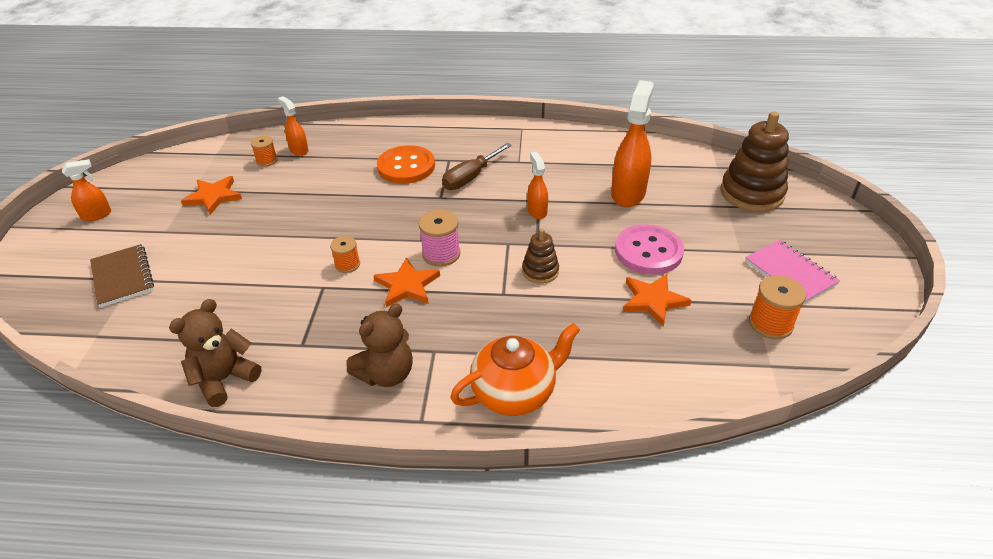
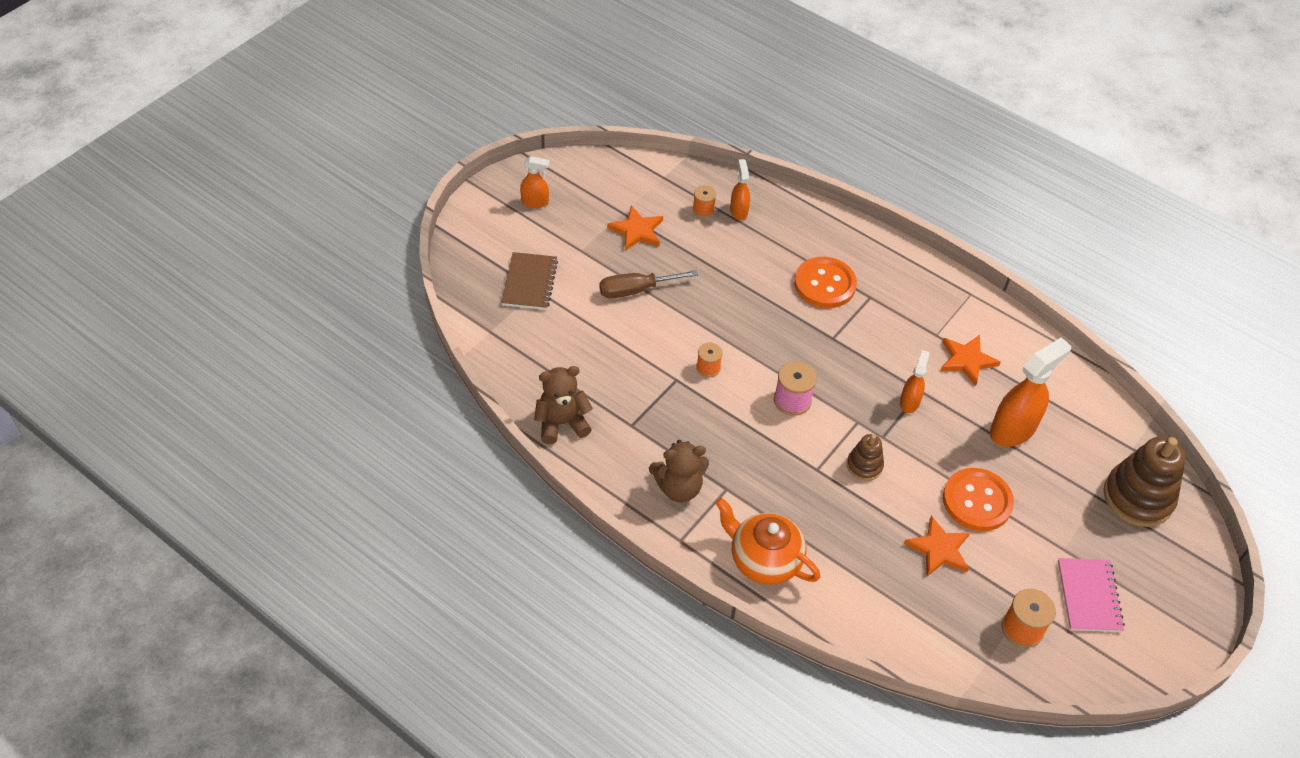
camera: 30 degrees right, 10 degrees up
(407, 285) = (744, 416): orange star -> orange star (967, 360)
(470, 177) = (876, 329): brown screwdriver -> brown screwdriver (635, 290)
(515, 392) = (764, 560): orange teapot -> orange teapot turned 150 degrees counterclockwise
(648, 251) = (977, 501): pink button -> orange button

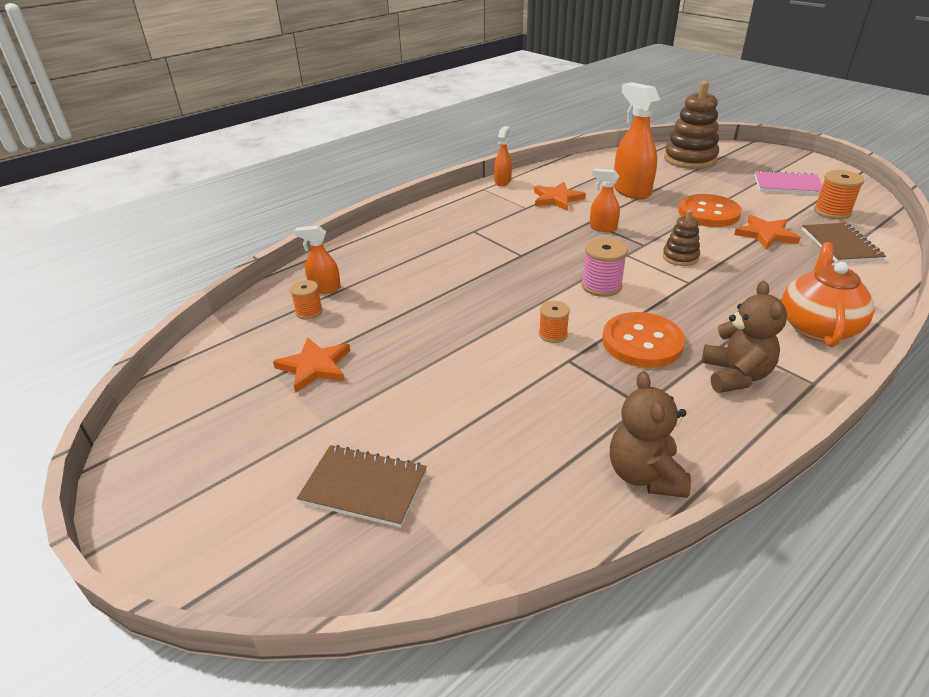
camera: 75 degrees left, 15 degrees down
(535, 202) = (200, 464): orange spray bottle -> orange spray bottle (503, 181)
(635, 290) = (416, 378): brown screwdriver -> none
(764, 560) = (817, 326): orange teapot -> orange teapot turned 150 degrees clockwise
(824, 284) = (450, 251): orange button -> orange button (642, 342)
(935, 617) = (840, 245): none -> brown notebook

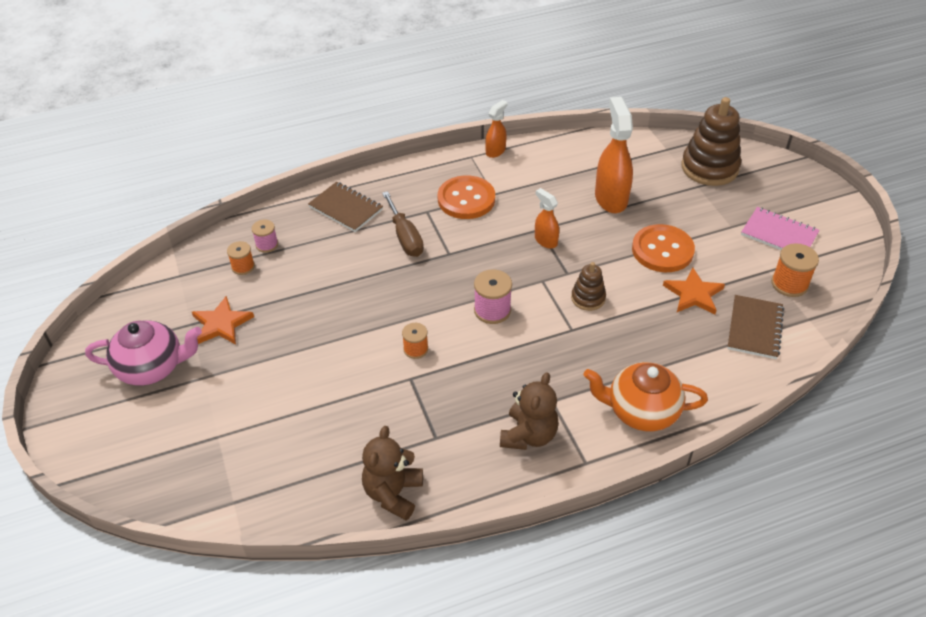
camera: 20 degrees right, 10 degrees up
(249, 431) = (152, 367): none -> pink teapot
(324, 288) = (267, 245): orange spray bottle -> pink spool
(364, 487) = (204, 438): brown notebook -> brown notebook (345, 208)
(468, 252) = (405, 237): none -> brown screwdriver
(557, 199) = (530, 190): orange star -> none
(642, 342) = (480, 380): orange button -> orange button (466, 199)
(817, 326) = (641, 411): orange teapot -> orange teapot turned 120 degrees counterclockwise

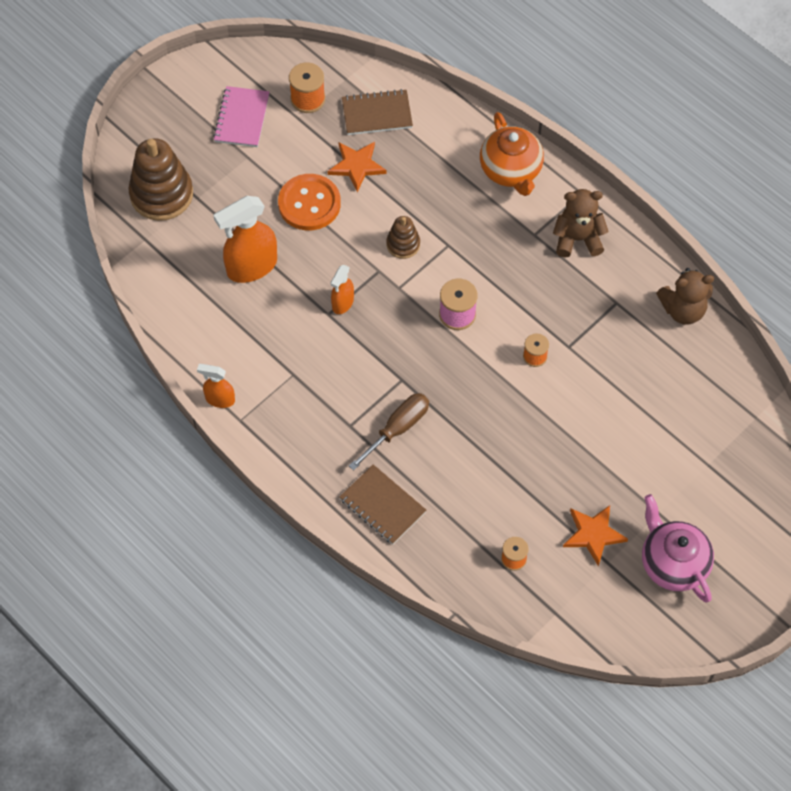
camera: 115 degrees left, 15 degrees up
(267, 245) = (472, 554): pink spool -> none
(345, 208) = (382, 505): brown notebook -> brown notebook turned 60 degrees counterclockwise
(466, 199) = (314, 396): orange button -> none

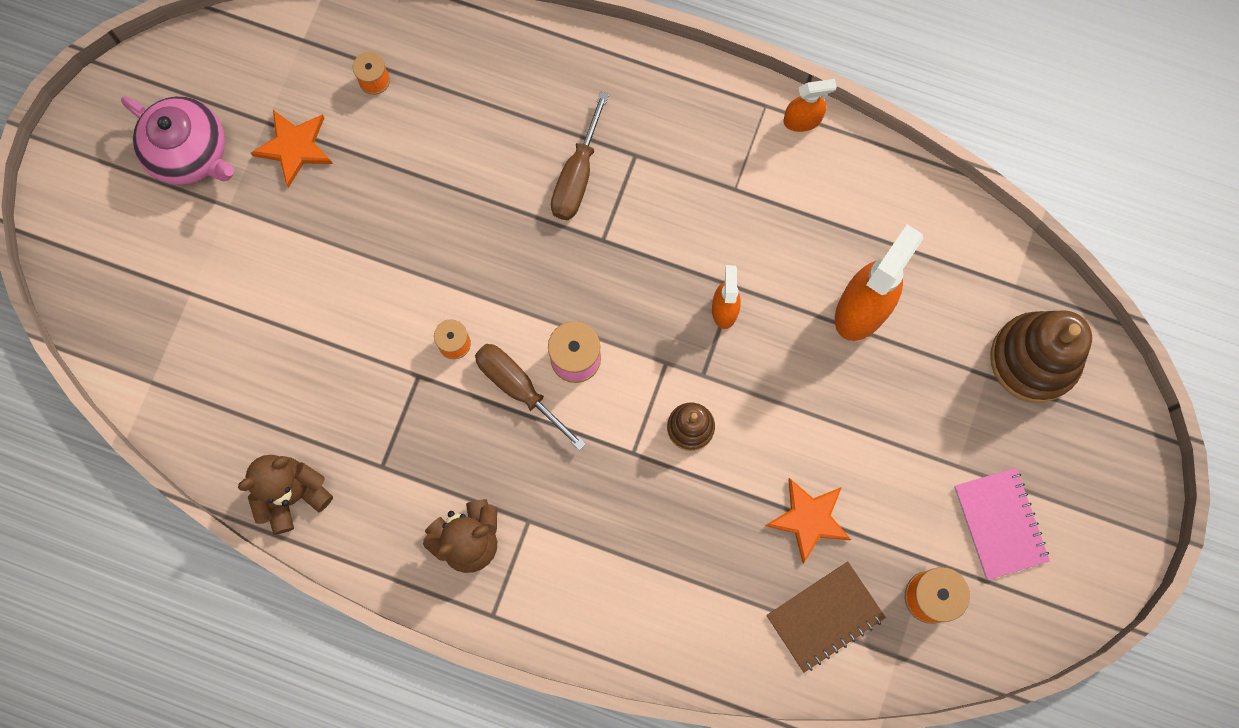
camera: 155 degrees right, 15 degrees up
(309, 204) = (840, 432): orange button -> none
(382, 505) = (550, 77): brown notebook -> none
(504, 312) = (519, 388): none -> brown screwdriver
(511, 171) = (601, 608): orange teapot -> none

